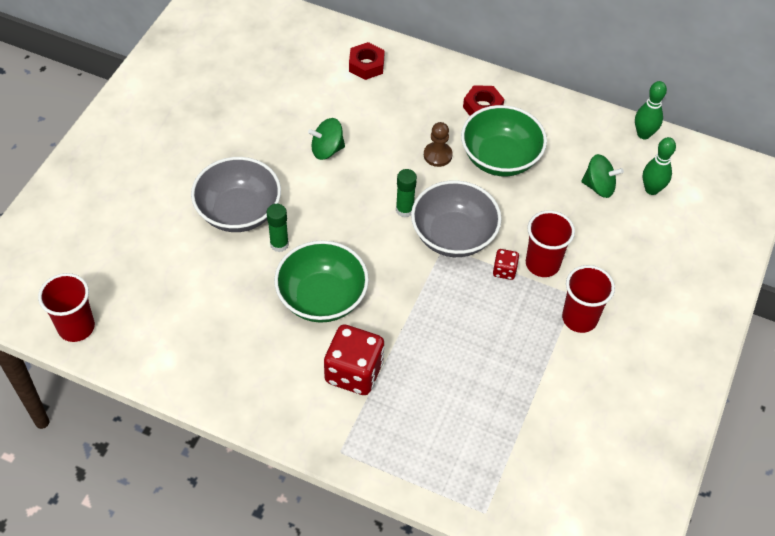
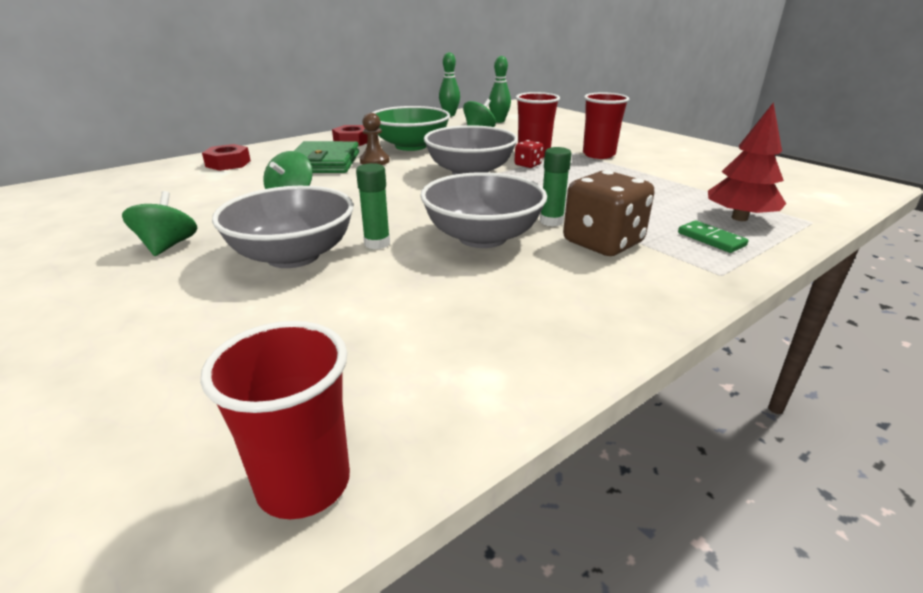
camera: 60 degrees left, 25 degrees down
(216, 143) = (168, 246): none -> green spinning top
(322, 298) = (482, 237): green bowl -> grey bowl
(354, 372) = (603, 243): red dice -> brown dice
(400, 440) = (711, 239): none -> green domino
(404, 210) = (416, 182): green glue stick -> green glue stick (551, 221)
(411, 123) = (324, 162): none -> green wallet
(460, 457) = (739, 218): none -> red tree

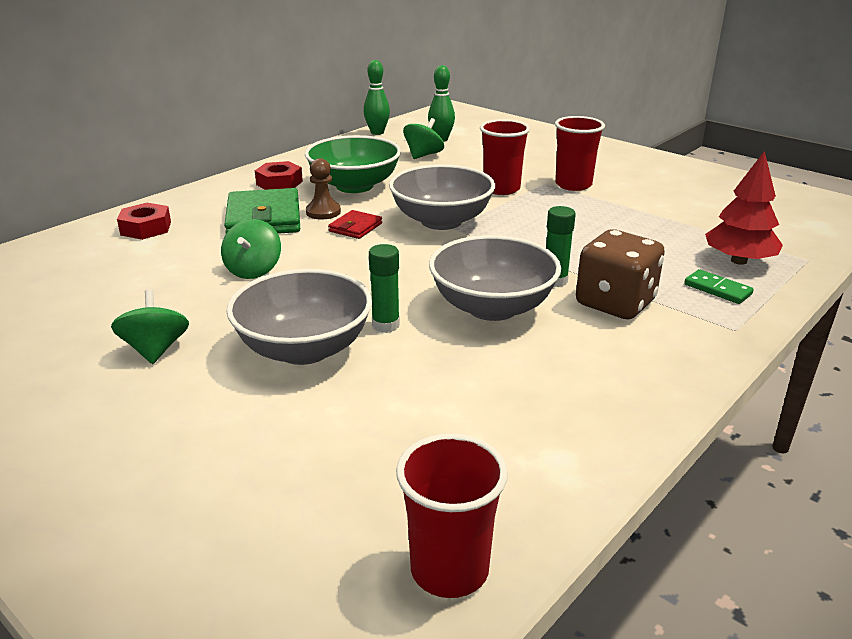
camera: 10 degrees left, 0 degrees up
(394, 173) = (355, 227): none -> red wallet
(528, 165) = (501, 205): red dice -> none

